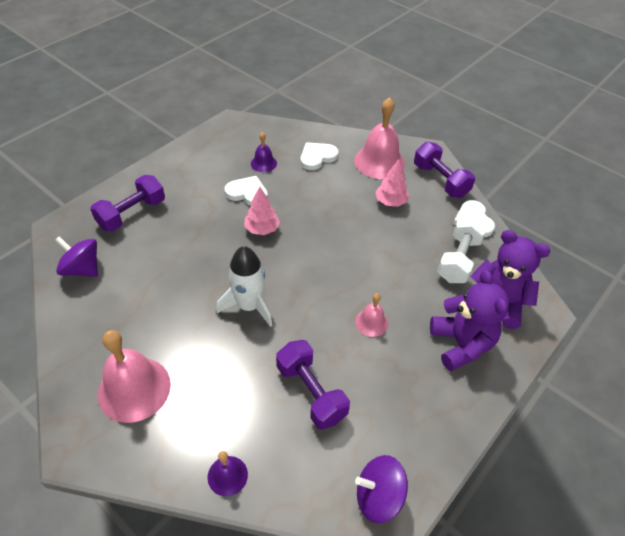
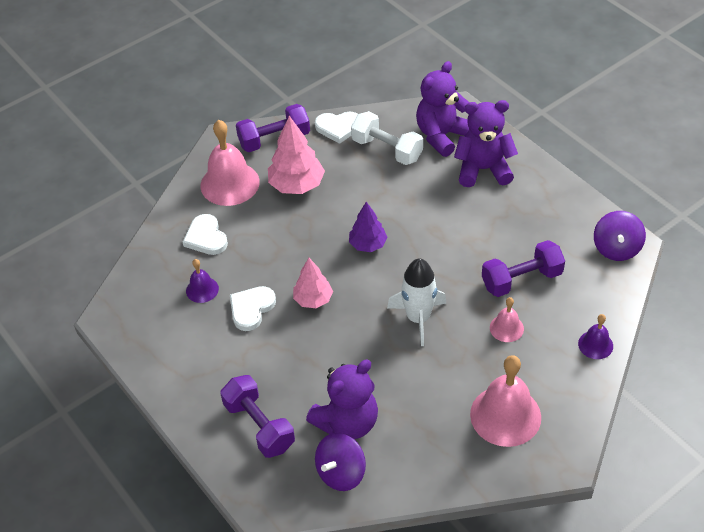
camera: 75 degrees left, 0 degrees up
(133, 267) = (347, 422): none -> purple teddy bear
(332, 259) = (368, 245): none -> purple tree
(371, 322) = (452, 226): pink bell -> pink bell (506, 328)
(390, 202) = (297, 185): pink tree -> pink tree, size x1.55

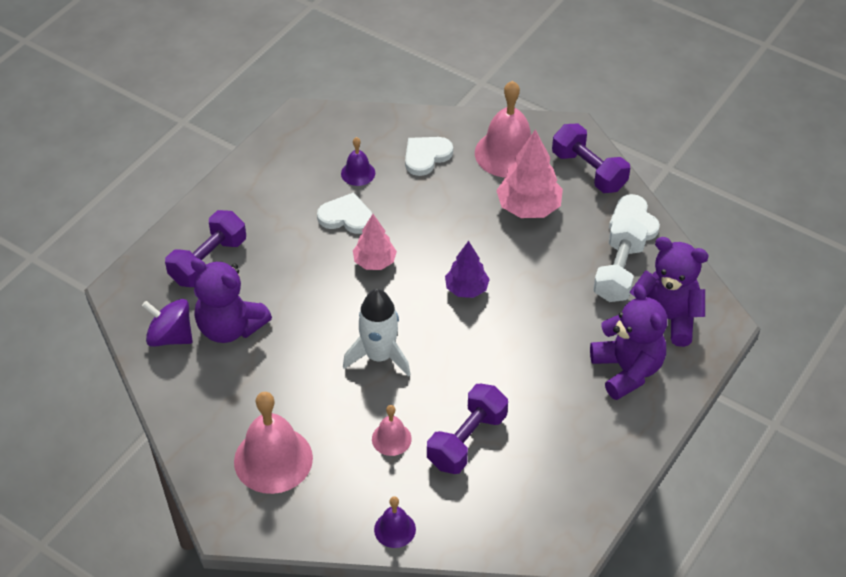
camera: 70 degrees right, 0 degrees up
(521, 280) = (467, 440): purple dumbbell -> purple dumbbell turned 75 degrees clockwise
(616, 248) = (552, 529): purple spinning top -> none

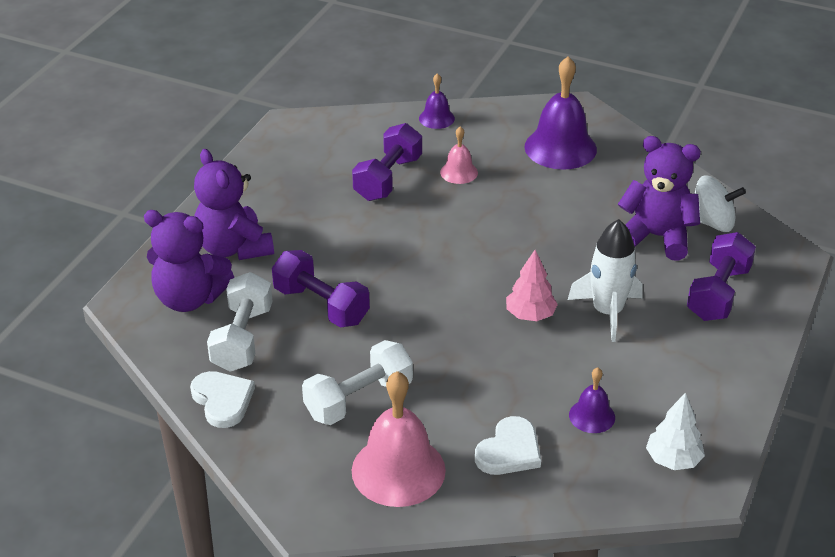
camera: 170 degrees right, 10 degrees down
(170, 337) = (712, 222): purple spinning top -> white spinning top
(273, 459) = (560, 148): pink bell -> purple bell
(314, 136) = (673, 460): none -> white tree
(346, 217) = (583, 360): white heart -> none
(379, 356) = (493, 231): white rocket -> white rocket (607, 312)
(466, 289) = (417, 301): purple tree -> none
(528, 208) = (358, 400): pink tree -> white dumbbell
(589, 171) = (283, 459): purple dumbbell -> purple dumbbell (321, 305)

